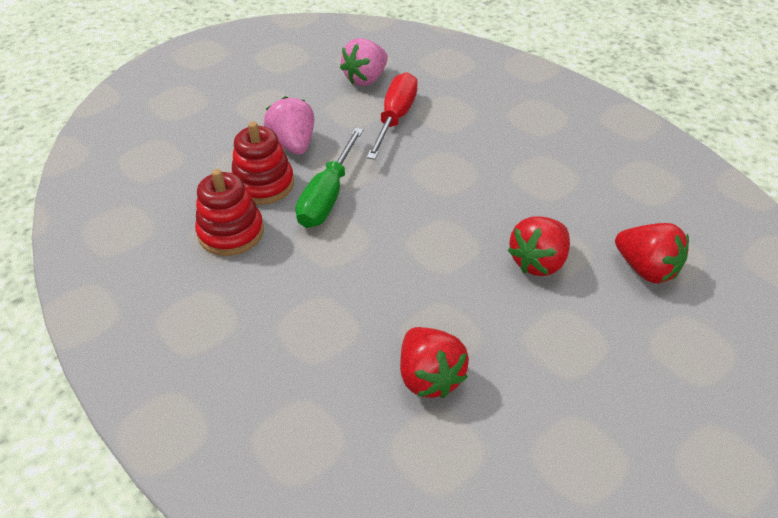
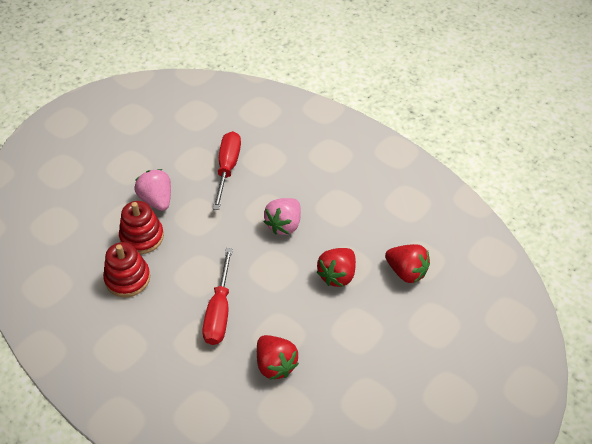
camera: 10 degrees left, 5 degrees up
(328, 196) = (189, 241): green screwdriver -> none
(354, 290) = (219, 312): none -> red screwdriver
(366, 79) = (200, 134): pink strawberry -> pink strawberry (284, 224)

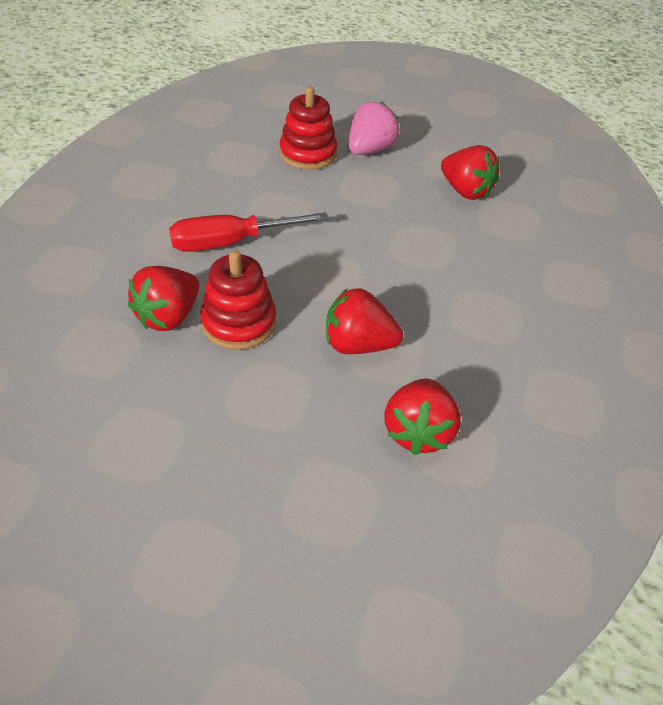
camera: 65 degrees right, 5 degrees down
(127, 278) = (242, 159): red stacking toy -> red stacking toy (239, 323)
(227, 168) = (465, 191): red screwdriver -> red strawberry
(284, 224) = (411, 266): pink strawberry -> none

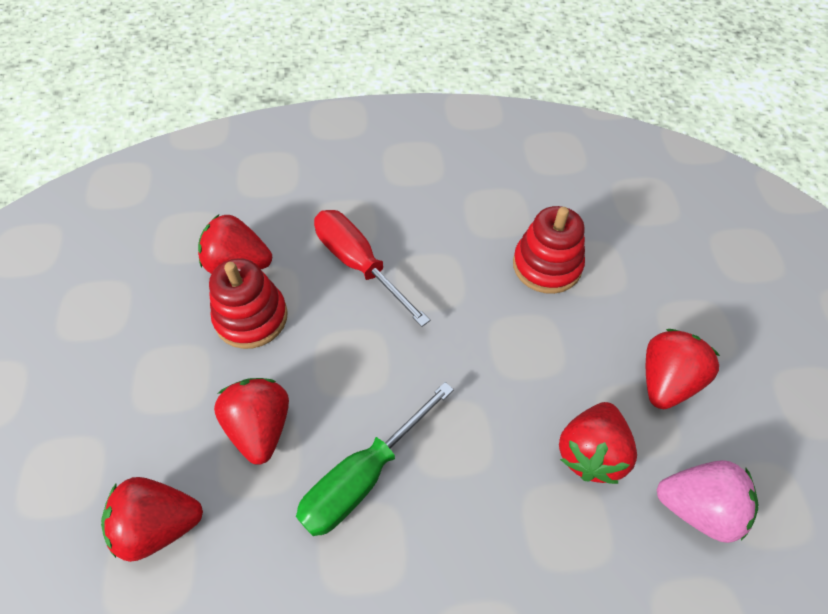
camera: 70 degrees right, 10 degrees up
(370, 150) = (600, 320): pink strawberry -> pink strawberry (698, 508)
(431, 144) = (666, 381): none -> red strawberry
(433, 299) = (363, 477): none -> green screwdriver

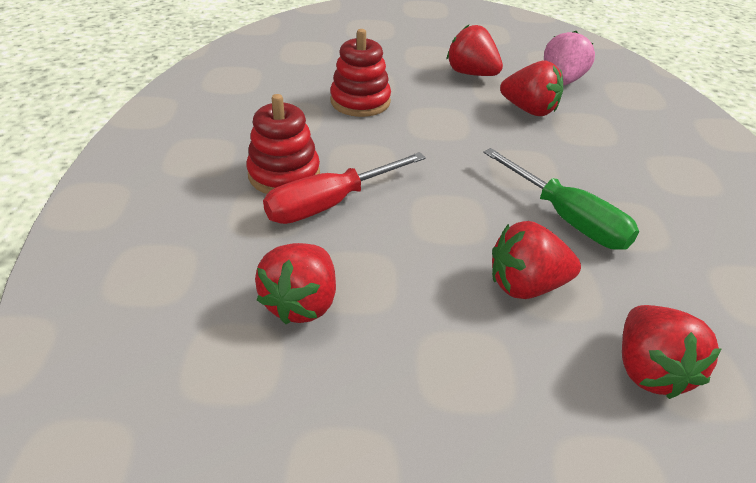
camera: 85 degrees left, 15 degrees down
(251, 317) = (386, 291): red stacking toy -> red stacking toy (284, 174)

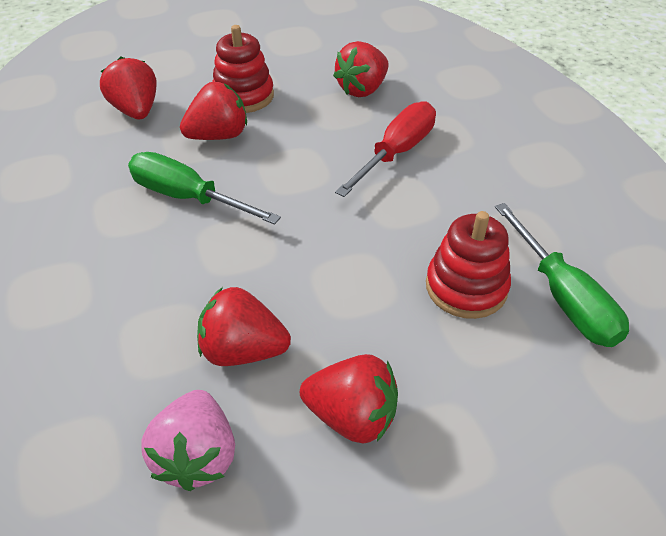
camera: 160 degrees right, 5 degrees up
(284, 174) = (456, 167): red stacking toy -> red stacking toy (243, 96)
(302, 303) = (362, 89): red strawberry -> red strawberry turned 135 degrees counterclockwise
(303, 83) = (563, 298): none -> green screwdriver

